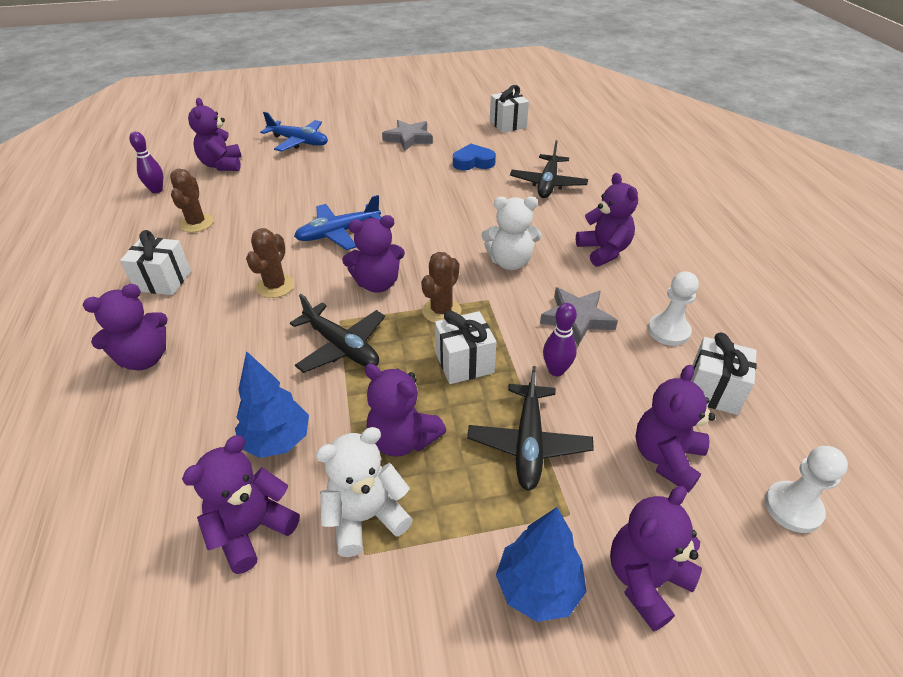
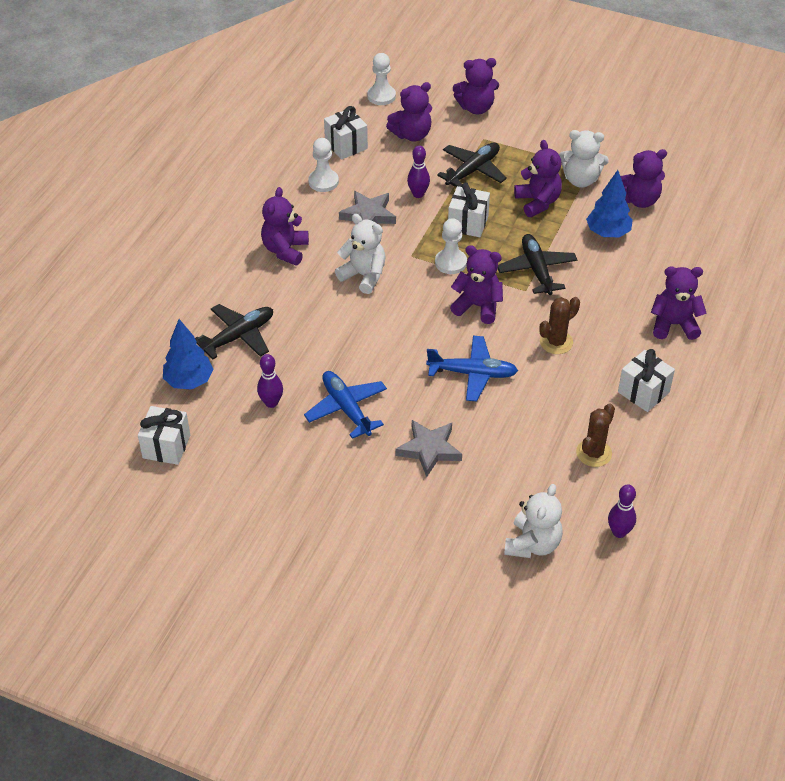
camera: 145 degrees left, 5 degrees up
(222, 165) = (532, 544): purple teddy bear -> white teddy bear
(299, 142) = (422, 545): blue plane -> blue plane (346, 408)
(408, 138) = (297, 481): grey star -> grey star (429, 450)
(441, 311) = (450, 263): brown cactus -> white pawn
(473, 162) = (271, 403): blue heart -> purple bowling pin
(538, 588) = (523, 125): blue tree -> blue tree (189, 381)

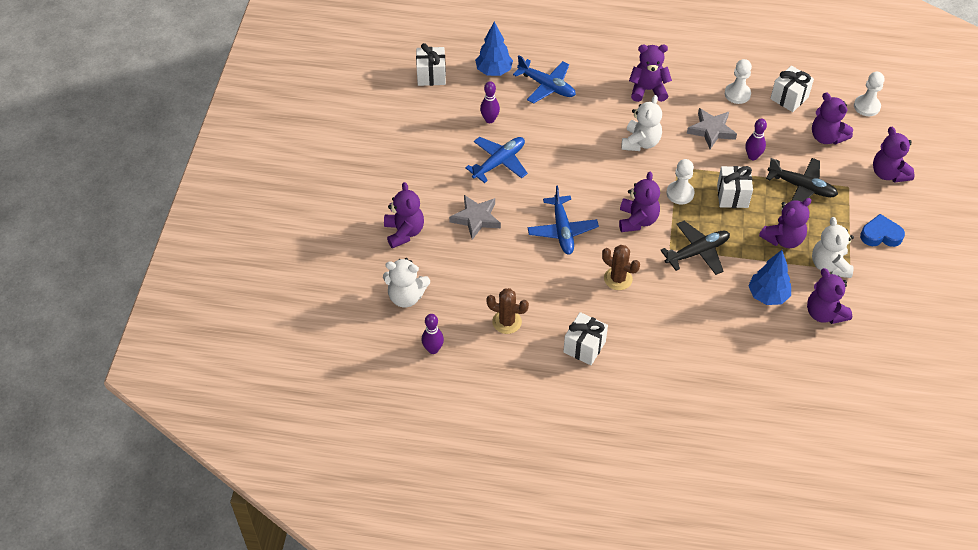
camera: 75 degrees right, 5 degrees up
(239, 336) = (547, 86): black plane -> blue plane
(552, 135) = (880, 235): none -> blue heart
(674, 324) = (672, 359): purple teddy bear -> purple teddy bear (404, 232)

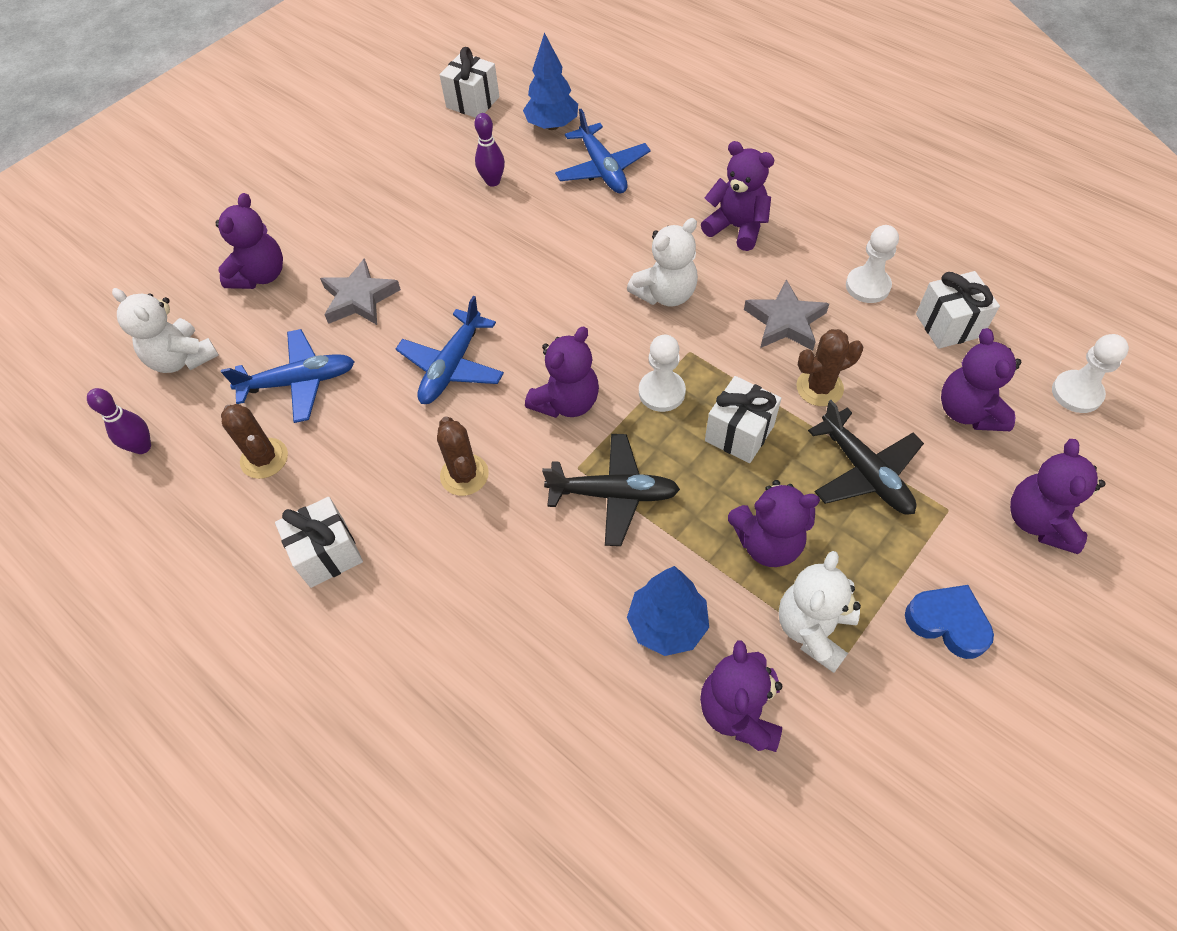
camera: 35 degrees right, 5 degrees up
(499, 162) = (455, 239): blue plane -> blue plane (300, 382)
(752, 156) = (819, 387): purple bowling pin -> brown cactus

